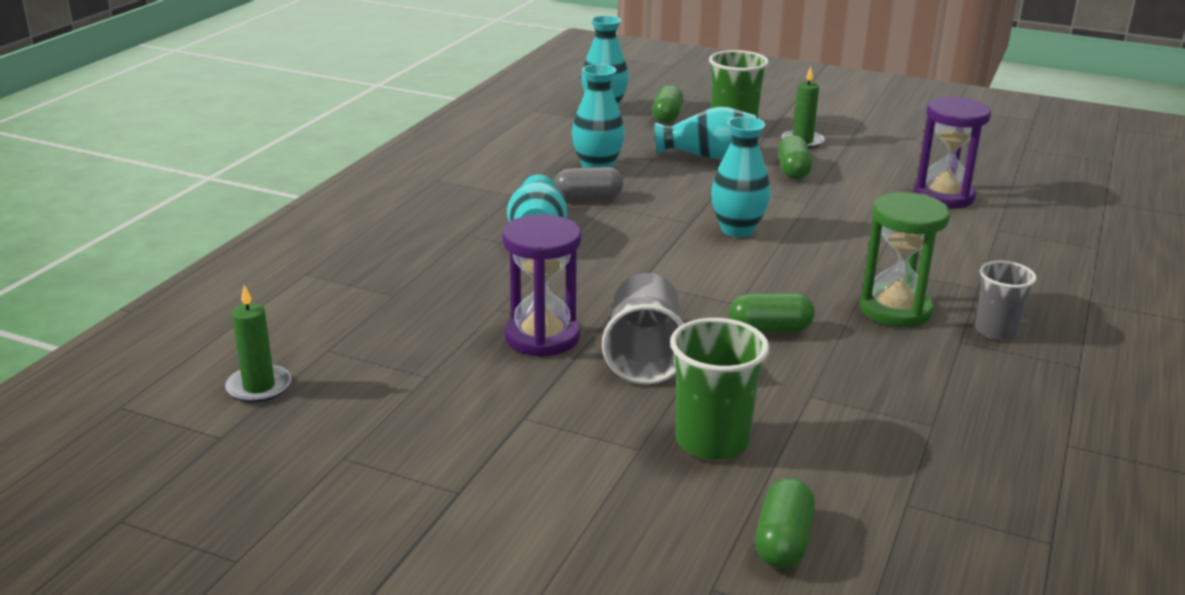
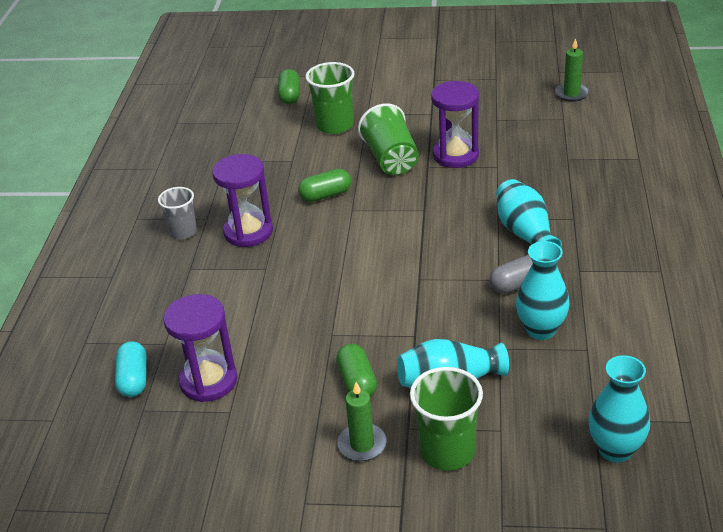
camera: 165 degrees right, 10 degrees up
(645, 356) = (391, 159): grey cup -> green cup
(667, 116) = (534, 455): green capsule -> none
(737, 230) = (378, 280): turquoise vase -> none
(895, 310) = (248, 232): green hourglass -> purple hourglass
(1026, 211) = (134, 379): none -> turquoise capsule

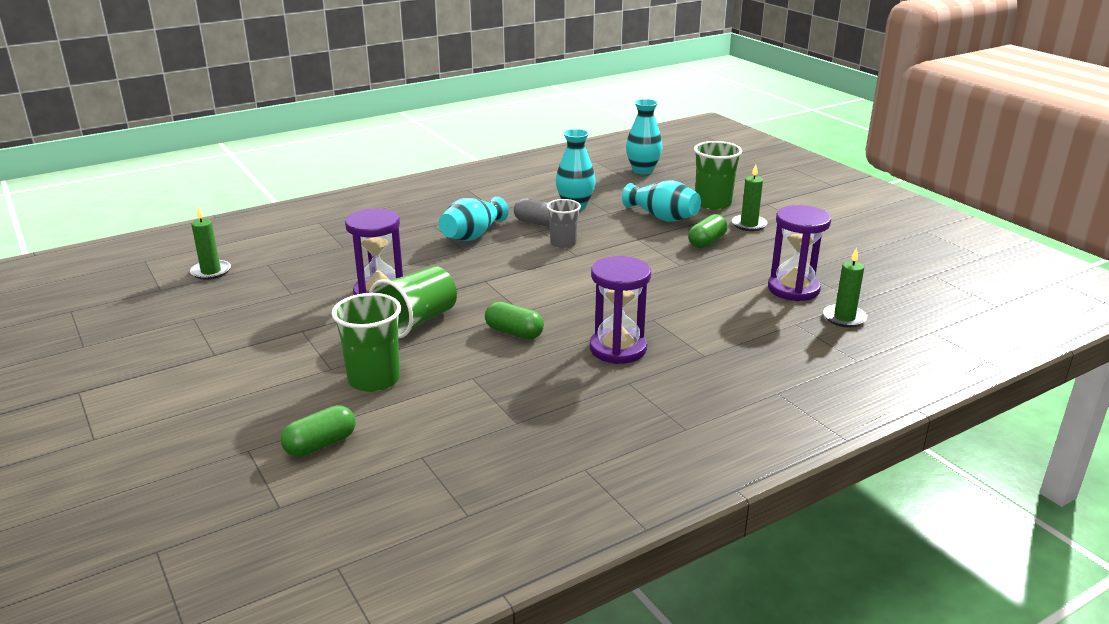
camera: 130 degrees left, 10 degrees down
(134, 379) = (844, 318): turquoise capsule -> green candle
(183, 232) = (665, 385): grey cup -> grey cup (563, 243)

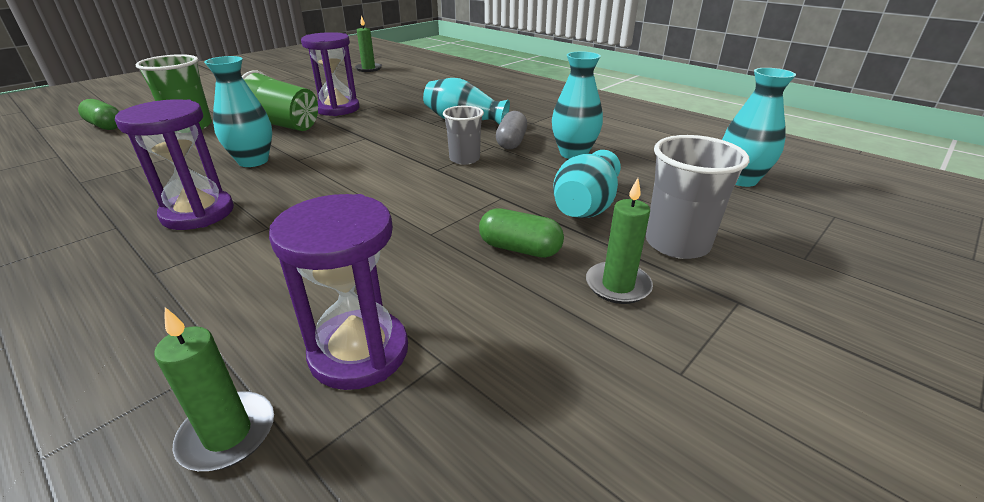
camera: 75 degrees right, 5 degrees up
(514, 333) = (253, 161): green capsule -> turquoise vase
(713, 203) = (677, 244): green cup -> grey cup

